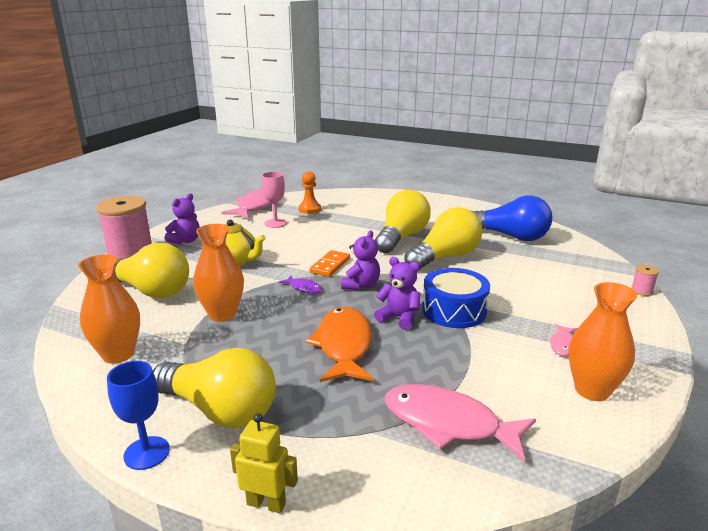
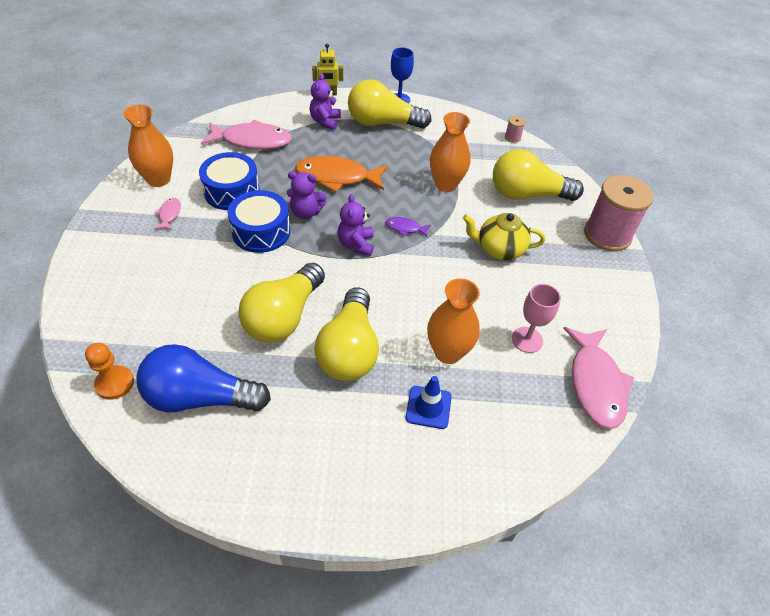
camera: 155 degrees right, 25 degrees up
(118, 354) = (478, 140): orange vase -> orange vase (448, 352)
(185, 241) = (585, 271): purple teddy bear -> purple teddy bear (325, 121)
(309, 209) = (515, 397): orange pawn -> orange pawn (115, 383)
(330, 265) = (402, 267): orange domino -> none
(344, 346) = (337, 177): orange fish -> orange fish turned 120 degrees clockwise
(365, 214) = (428, 407): none -> blue traffic cone
(485, 355) = (232, 191): none -> blue drum
(642, 291) = (64, 307): pink spool -> pink spool (512, 137)

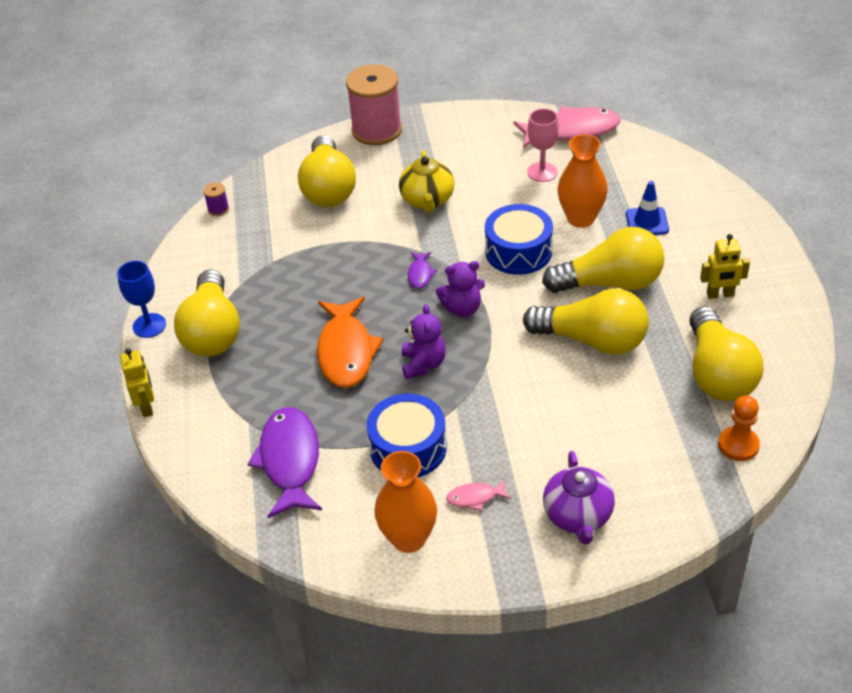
camera: 95 degrees left, 5 degrees down
(118, 262) = (578, 516): none -> purple teapot
(200, 397) = (718, 373): blue light bulb -> yellow light bulb
(252, 141) = (290, 461): pink fish -> purple fish
(261, 231) = (472, 396): blue drum -> blue drum (518, 251)
(299, 437) = (720, 294): none -> yellow robot
(325, 121) = (222, 392): purple teddy bear -> none
(446, 184) = (330, 253): orange vase -> none
(512, 137) = (218, 209): pink spool -> purple spool

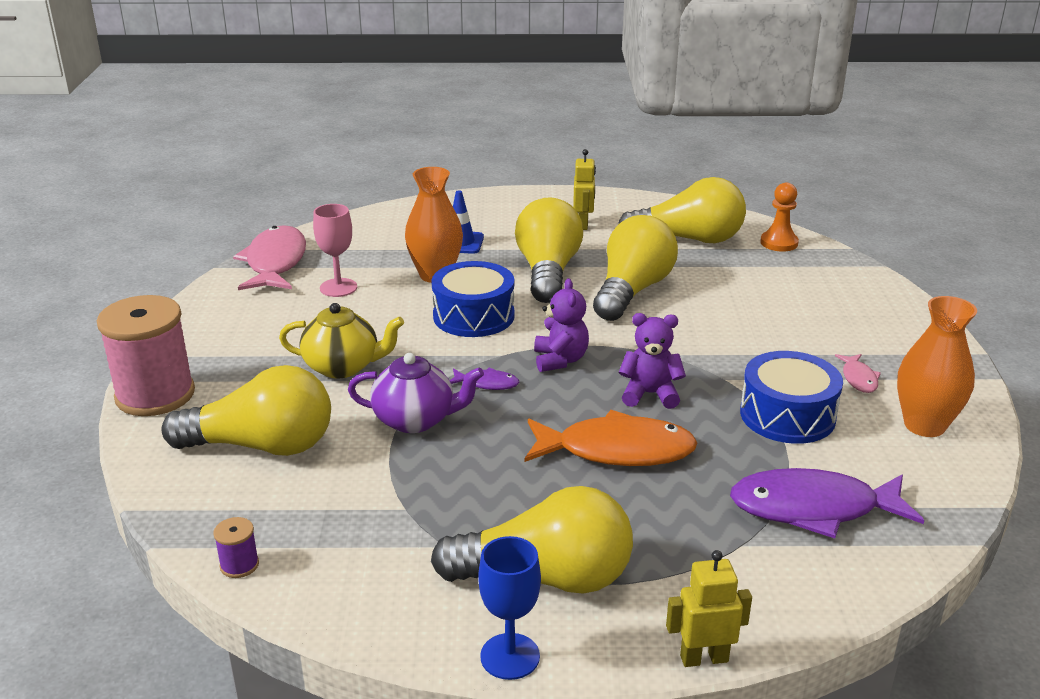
camera: 85 degrees left, 15 degrees down
(578, 516) = (875, 325): purple teapot -> purple teapot (416, 420)

